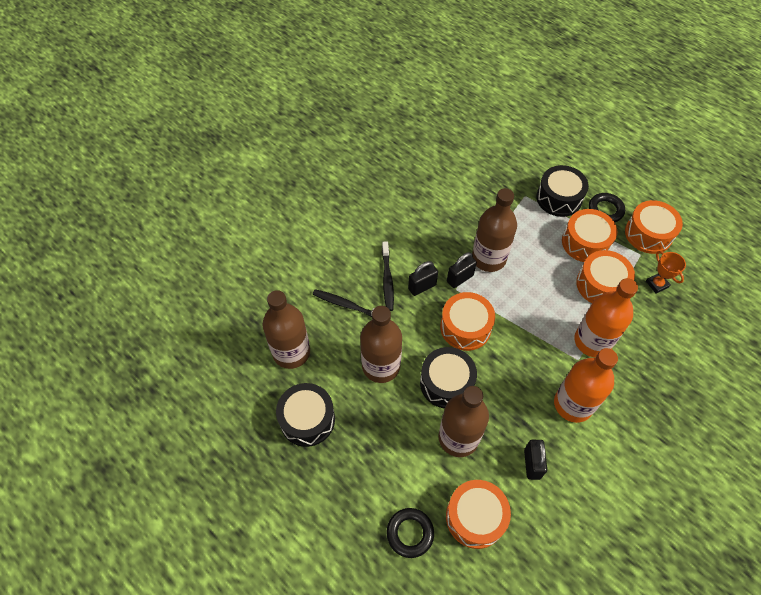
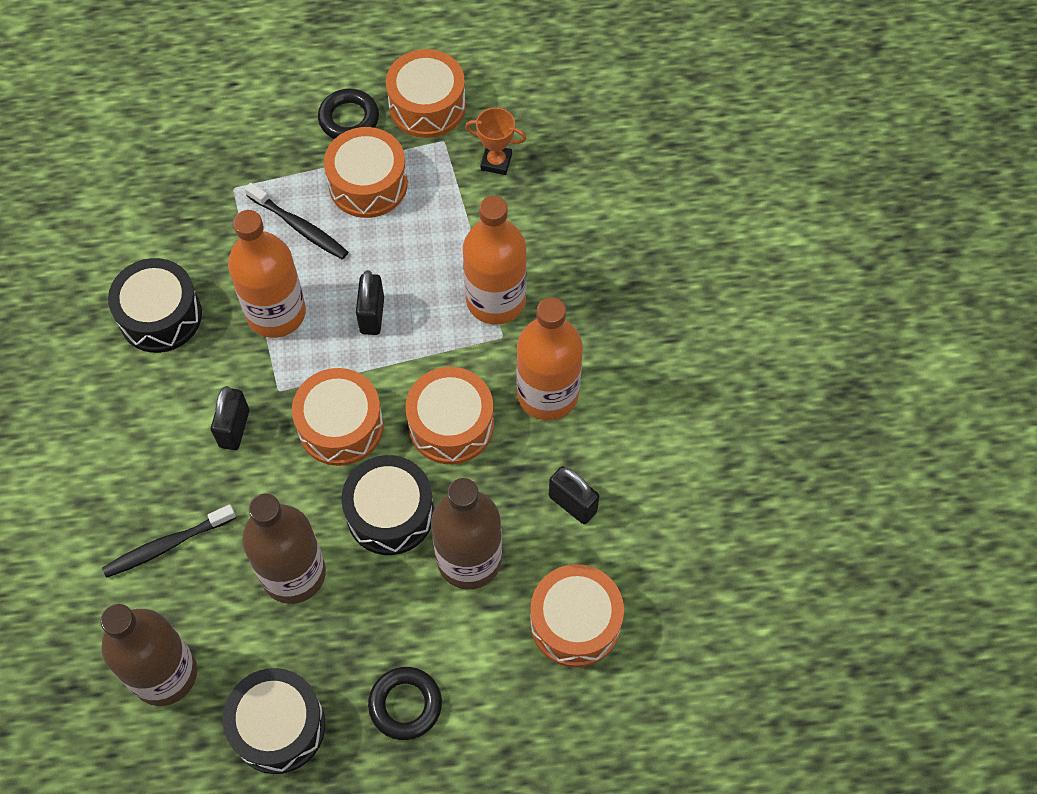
camera: 50 degrees left, 5 degrees up
(387, 280) = (181, 462): black toothbrush -> black toothbrush (299, 227)
(410, 533) = (529, 714): black ring -> black ring (405, 705)
(460, 278) = (269, 372): black padlock -> black padlock (372, 315)
(488, 258) = (276, 313): brown bottle -> orange bottle
(559, 198) = (278, 153): black drum -> black drum (160, 315)
(601, 285) = (437, 221): orange drum -> orange drum (451, 424)

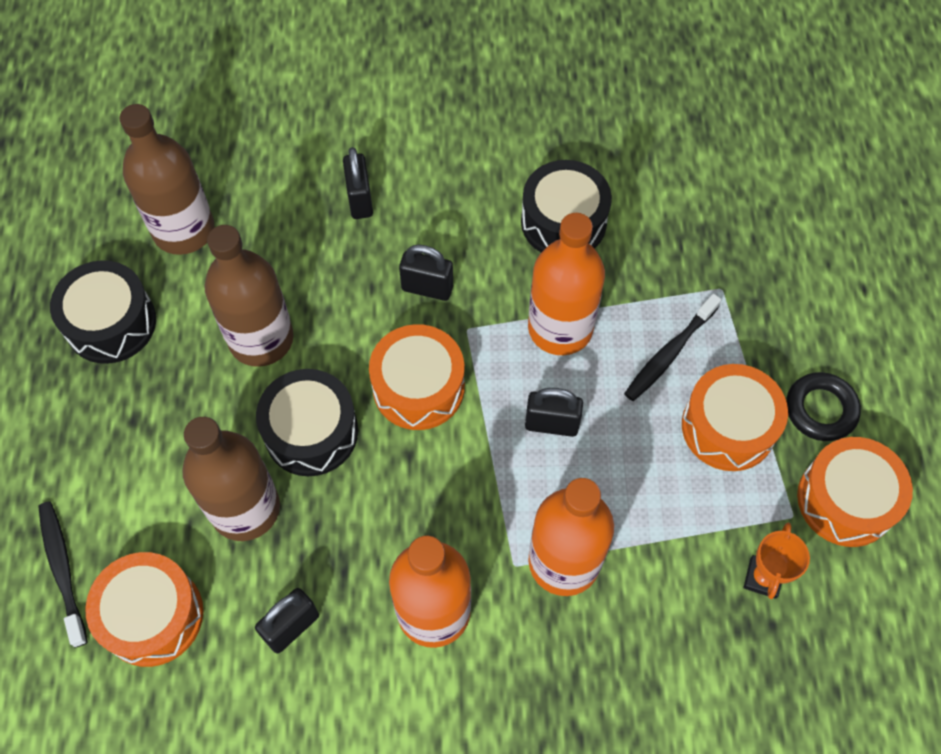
camera: 95 degrees right, 0 degrees up
(130, 502) = (360, 199): none -> black padlock
(167, 545) = (310, 231): black toothbrush -> black toothbrush (63, 570)
(405, 705) = (104, 436): black ring -> none
(451, 424) = (407, 500): orange drum -> none

